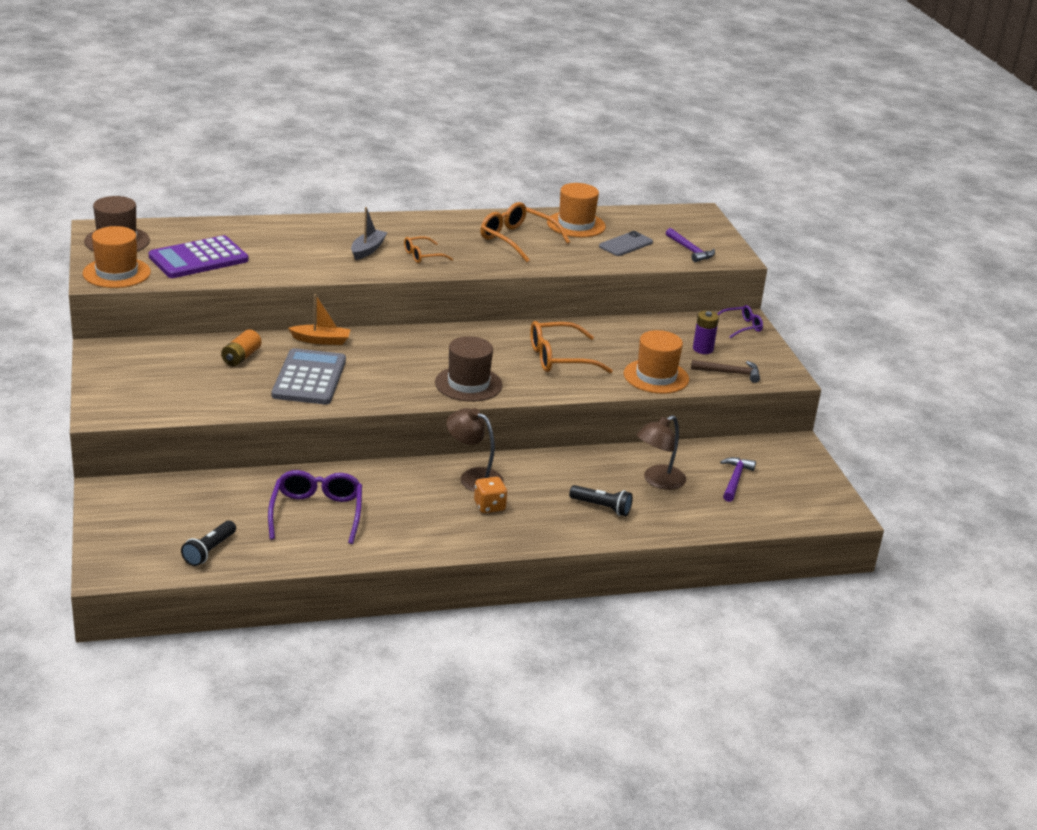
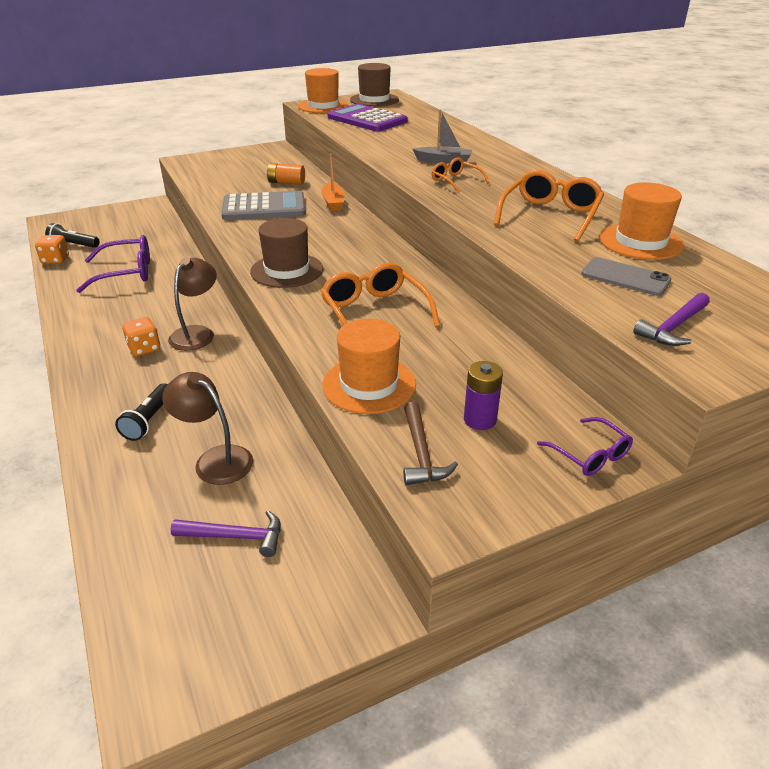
camera: 80 degrees right, 5 degrees up
(249, 563) = (55, 260): none -> orange dice

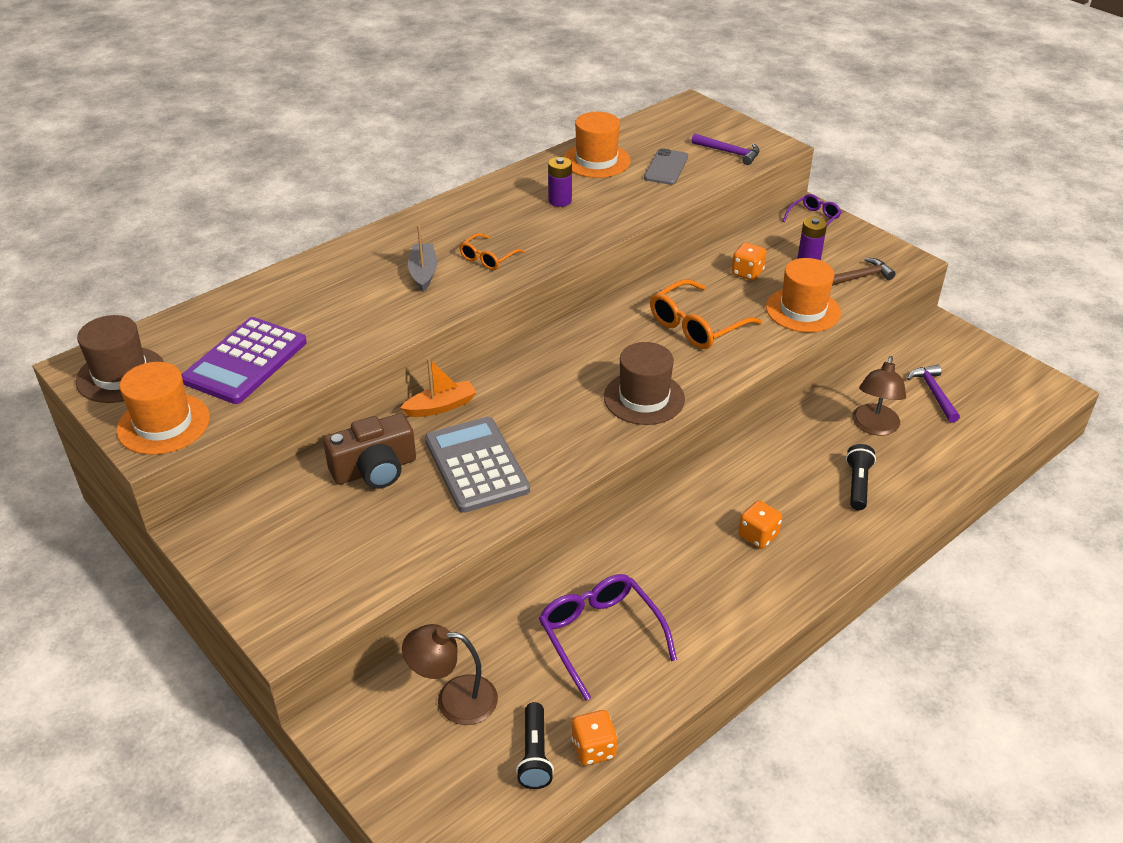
camera: 105 degrees left, 5 degrees up
(148, 420) = (857, 484): black flashlight -> black flashlight turned 75 degrees counterclockwise
(197, 333) = (708, 505): brown lamp -> brown lamp (454, 699)
(286, 183) = (375, 469): orange battery -> brown camera
(461, 363) = (747, 273): none -> orange dice
(550, 215) = (560, 201): orange glasses -> purple battery

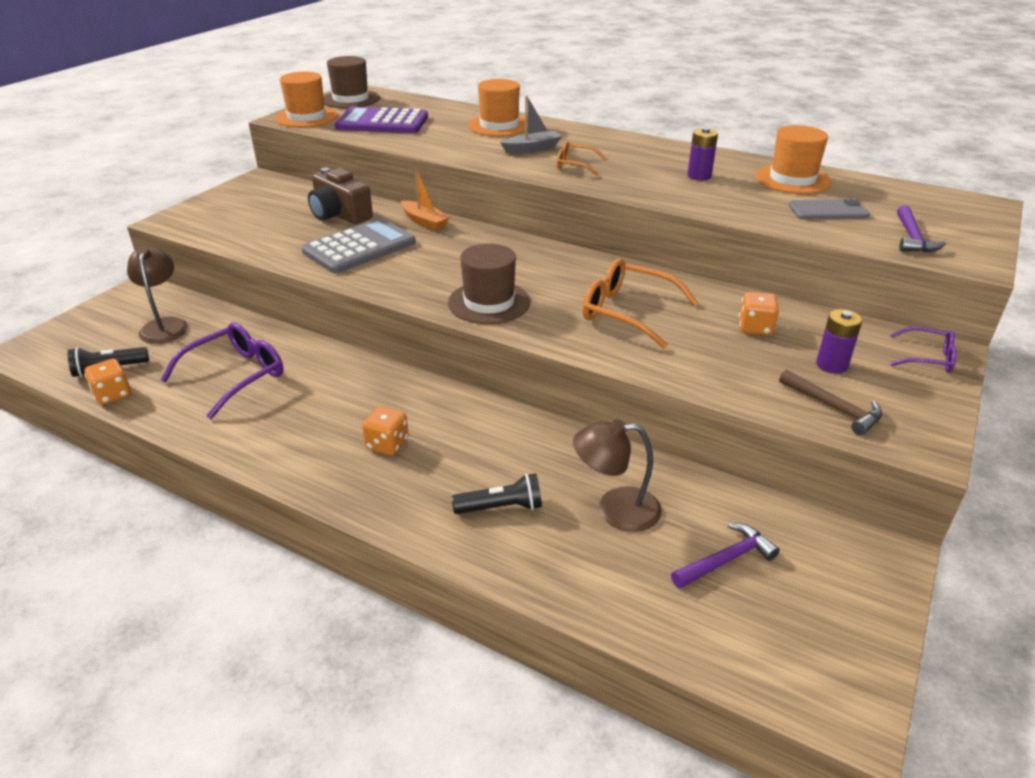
camera: 70 degrees right, 5 degrees down
(803, 310) = (718, 374): orange hat -> orange hat (499, 125)

